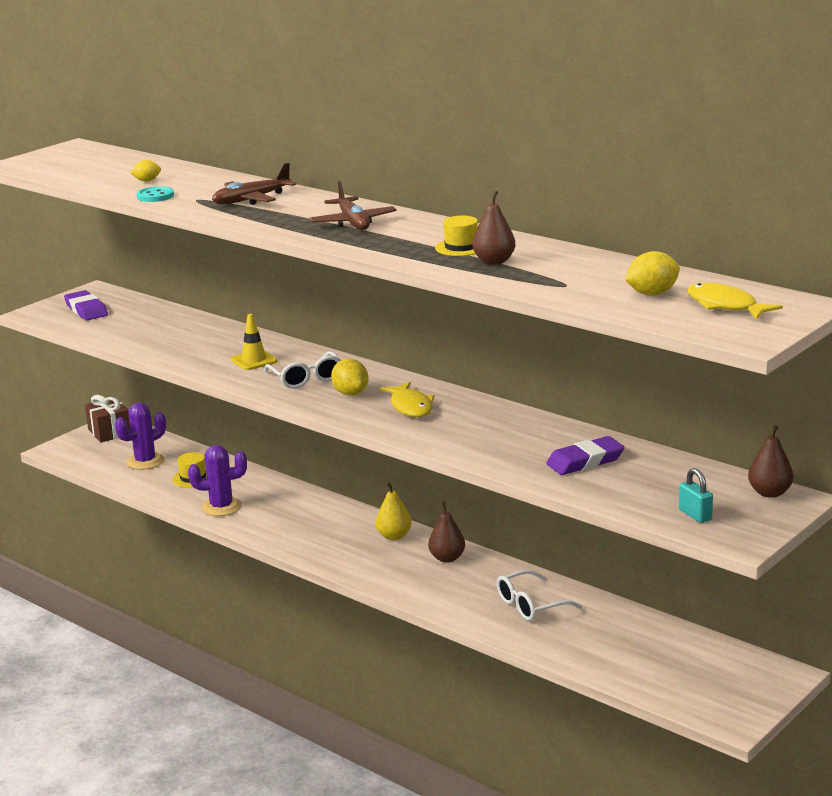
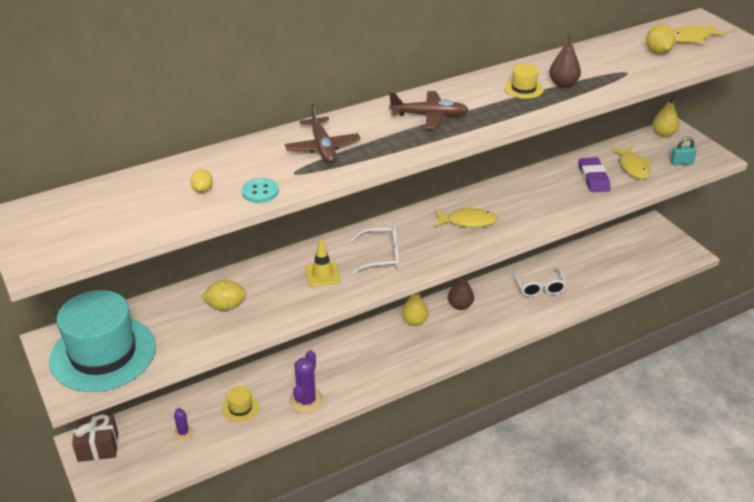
camera: 70 degrees left, 15 degrees up
(86, 310) = (103, 354): purple eraser -> turquoise hat
(145, 461) = (183, 433): purple cactus -> purple cactus, size x0.55
(350, 393) = (425, 242): yellow lemon -> yellow lemon (226, 306)
(643, 483) = (633, 167): none -> yellow fish
(769, 493) = (663, 134): brown pear -> yellow pear

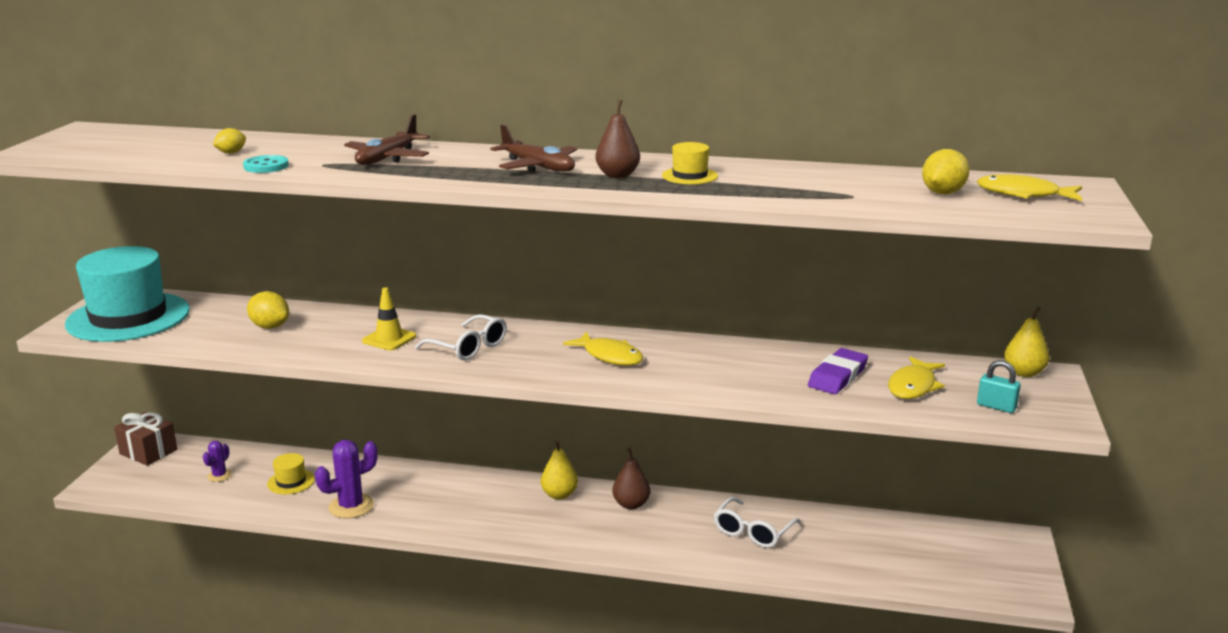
camera: 40 degrees right, 15 degrees down
(563, 84) = (746, 184): brown pear -> brown pear (617, 175)

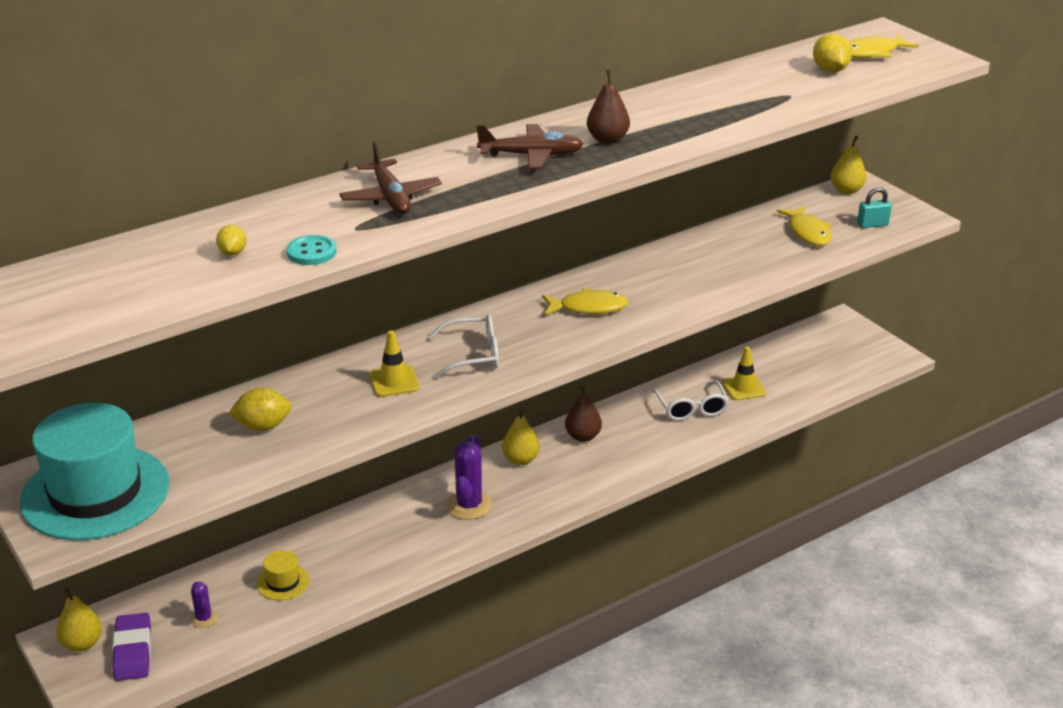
camera: 45 degrees left, 10 degrees up
(148, 452) = (82, 643): brown gift -> yellow pear
(351, 506) = (376, 568): purple cactus -> purple cactus (469, 505)
(690, 176) = (655, 119): yellow hat -> none
(827, 541) = (743, 388): none -> yellow traffic cone
(837, 376) = (756, 247): purple eraser -> purple eraser (133, 651)

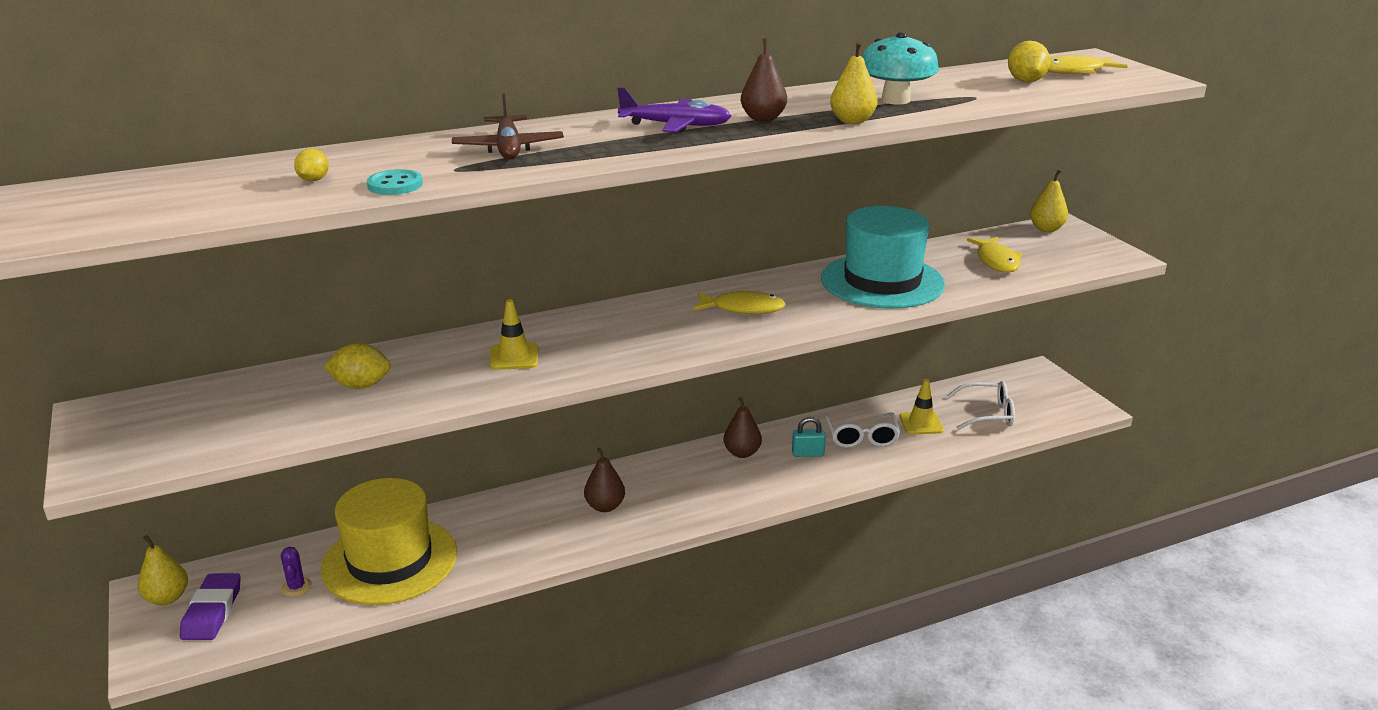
camera: 10 degrees right, 5 degrees down
(95, 493) = (159, 430): turquoise hat -> turquoise hat (882, 281)
(283, 582) = (390, 560): yellow hat -> yellow hat, size x2.42
(469, 505) = (605, 506): purple cactus -> brown pear
(472, 355) = (605, 340): white glasses -> white glasses (987, 414)
(520, 460) = (671, 468): yellow pear -> yellow pear (852, 121)
(531, 155) = (676, 126): brown plane -> purple plane
(719, 105) = (895, 100): none -> turquoise mushroom
(872, 224) = (1068, 259): turquoise padlock -> turquoise padlock (808, 454)

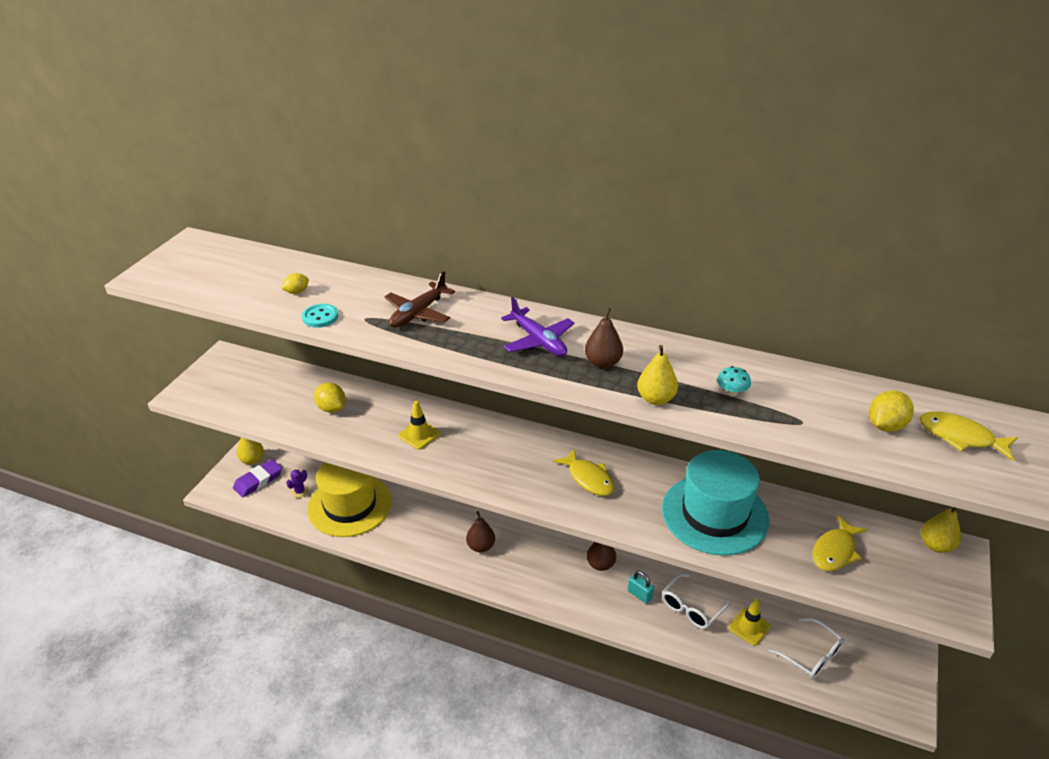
camera: 45 degrees right, 10 degrees up
(895, 100) = (731, 392): turquoise mushroom -> turquoise mushroom, size x0.47

